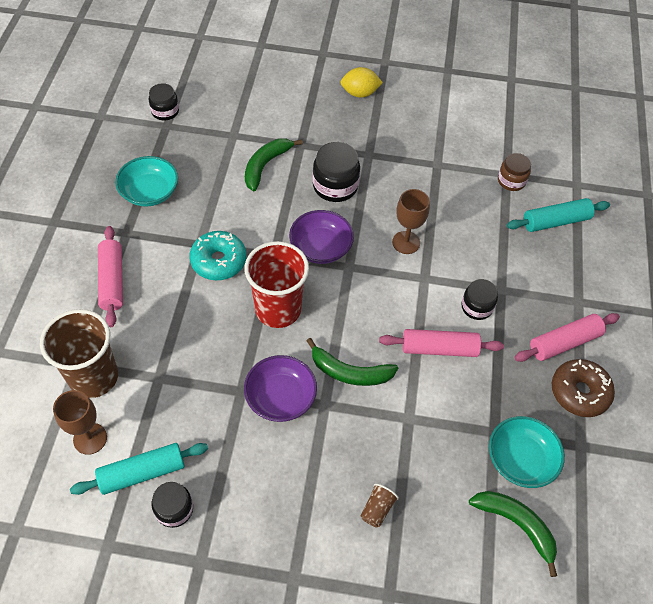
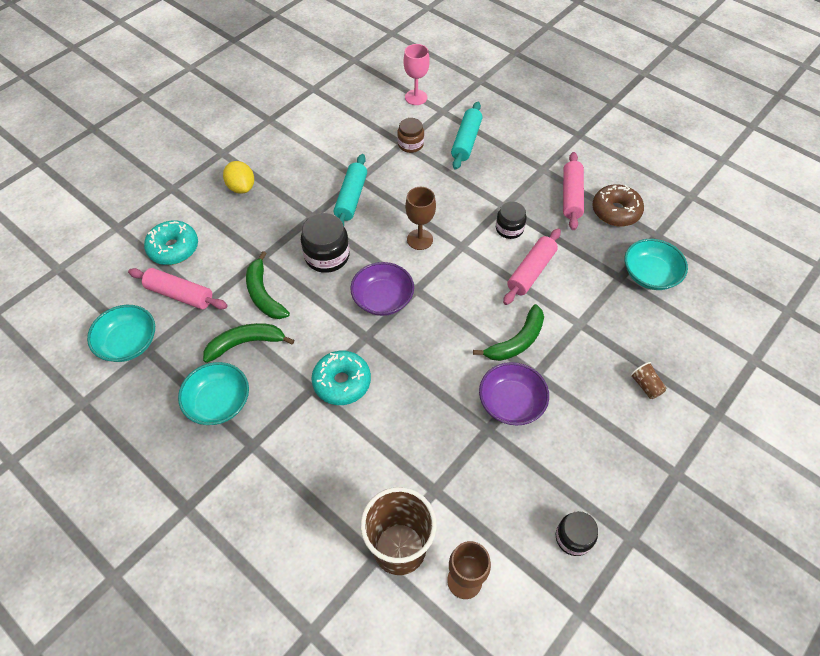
camera: 55 degrees left, 0 degrees up
(112, 281) = (300, 483): pink rolling pin -> pink rolling pin (180, 295)
(142, 472) = (524, 549): turquoise rolling pin -> turquoise rolling pin (351, 198)
(165, 111) = (128, 343): black jar -> turquoise bowl
(267, 87) = (173, 248): none -> turquoise donut
(278, 309) = (424, 361): red cup -> none
(360, 93) = (241, 187): yellow lemon -> yellow lemon turned 60 degrees counterclockwise
(516, 524) = (698, 305): green banana -> green banana (245, 343)
(574, 156) = (416, 97): none -> pink goblet

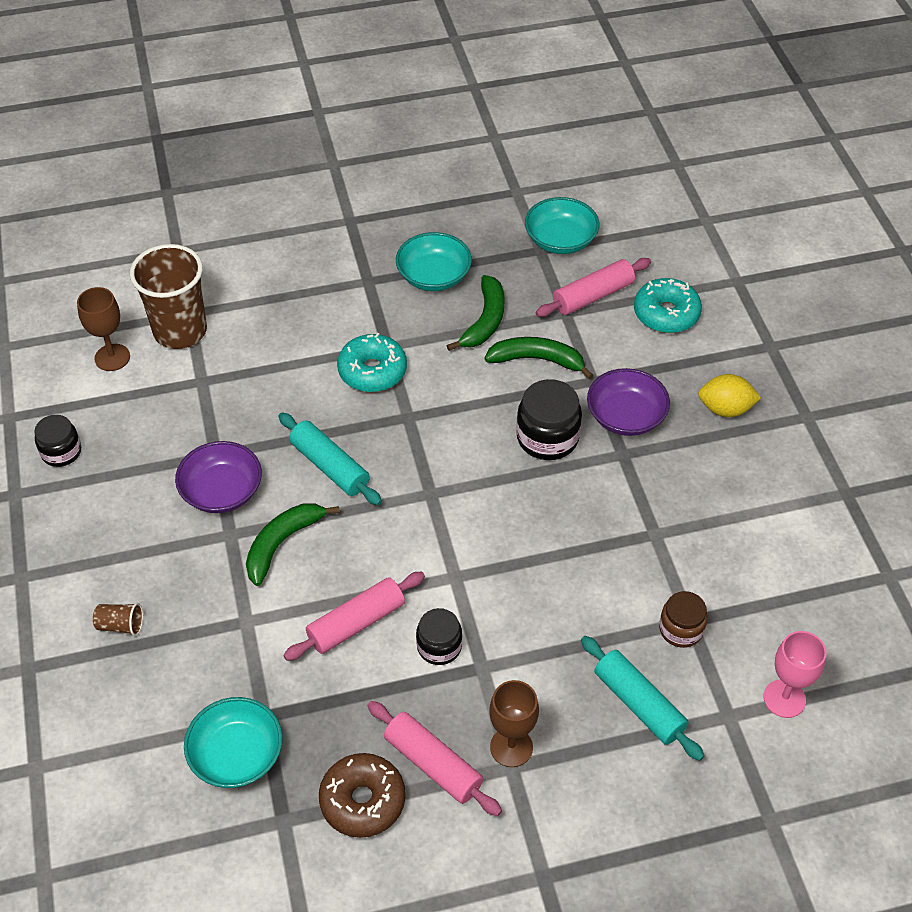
camera: 125 degrees right, 5 degrees down
(351, 198) = (625, 507): turquoise rolling pin -> turquoise rolling pin (330, 466)
(383, 299) = (443, 456): purple bowl -> purple bowl (625, 416)
(420, 239) = (500, 539): brown goblet -> brown goblet (511, 747)
(517, 341) = (282, 543): green banana -> green banana turned 45 degrees clockwise
(531, 271) = (356, 623): pink rolling pin -> pink rolling pin turned 75 degrees clockwise

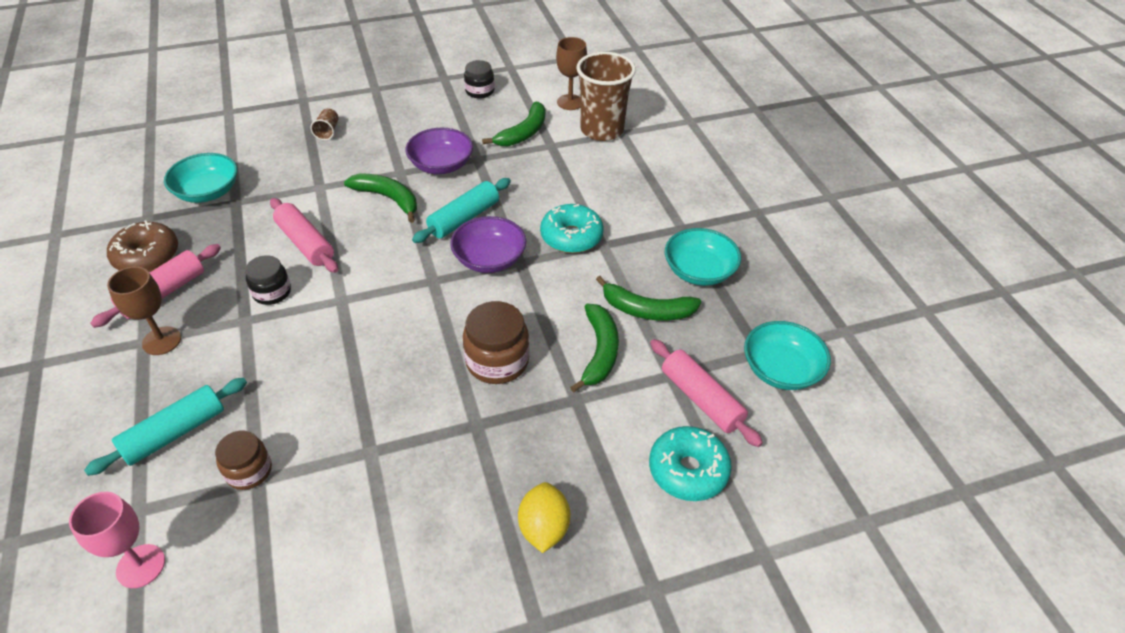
camera: 85 degrees right, 5 degrees down
(170, 407) = (523, 133): none -> green banana
(547, 437) = (497, 361): black jar -> brown jar
(625, 416) = (528, 427): purple bowl -> purple bowl (489, 259)

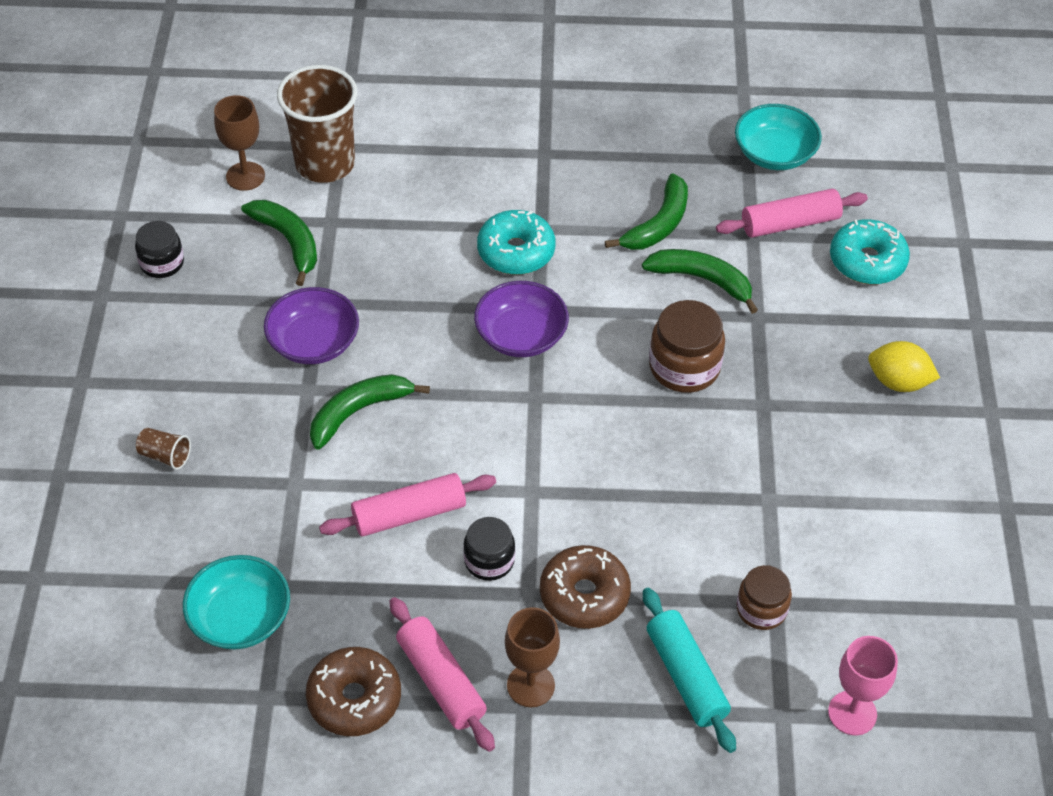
camera: 70 degrees left, 5 degrees up
(248, 352) = (584, 595): none -> brown donut
(464, 218) = (436, 343): turquoise rolling pin -> none
(699, 271) = (618, 163): turquoise bowl -> none

